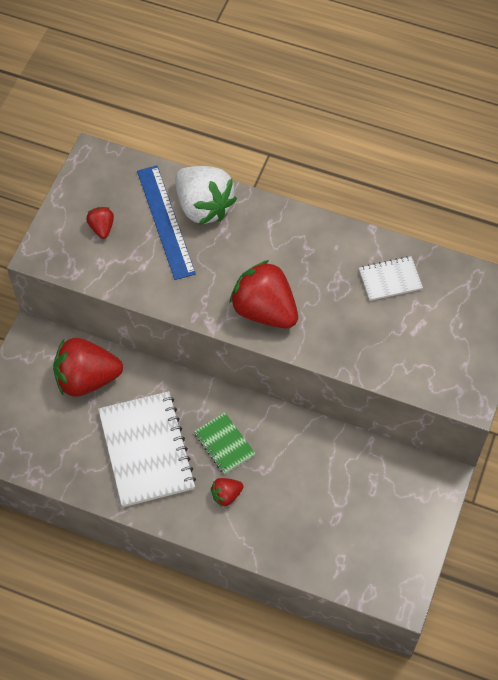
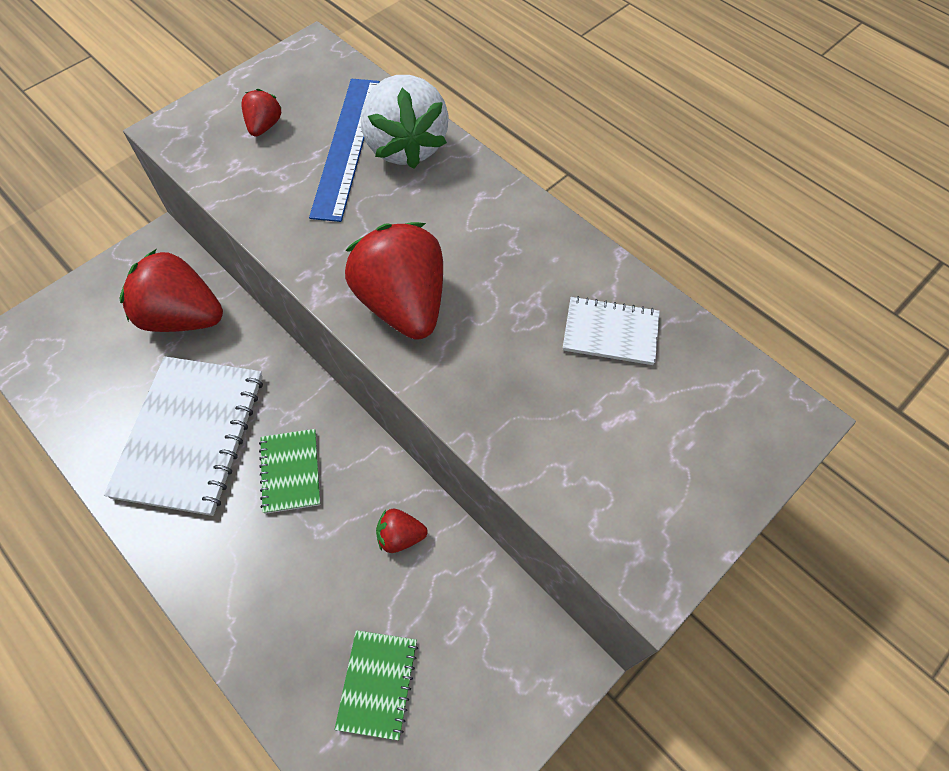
camera: 25 degrees right, 0 degrees up
(226, 495) = (249, 545): red strawberry -> red strawberry (400, 536)
(345, 532) = (377, 684): none -> green notebook

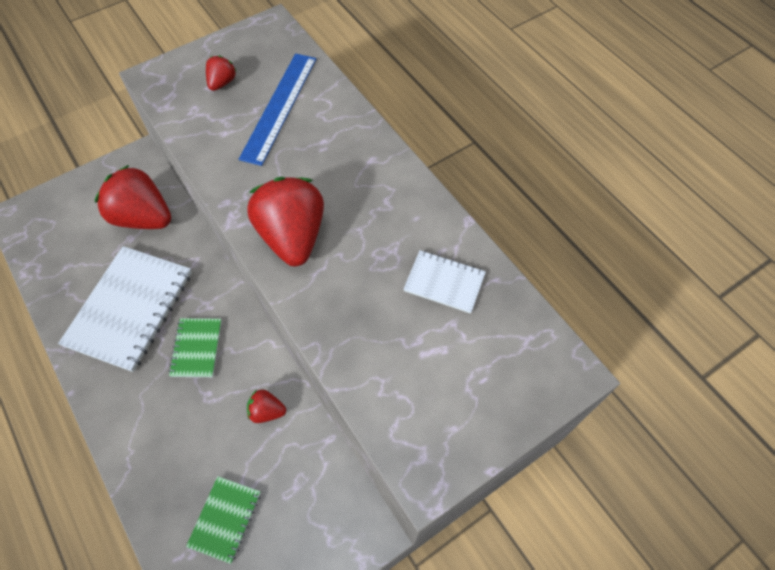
camera: 10 degrees right, 0 degrees up
(405, 146) = (324, 113): white strawberry -> none

